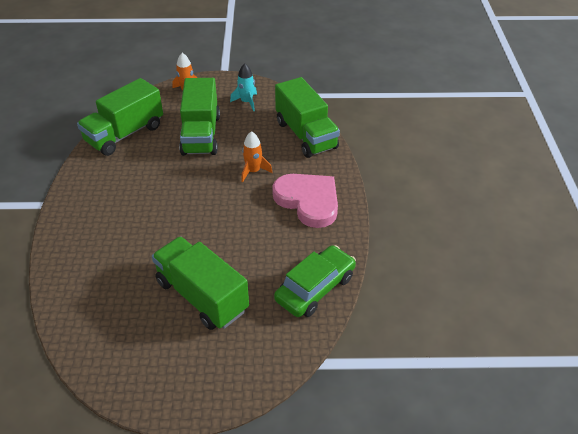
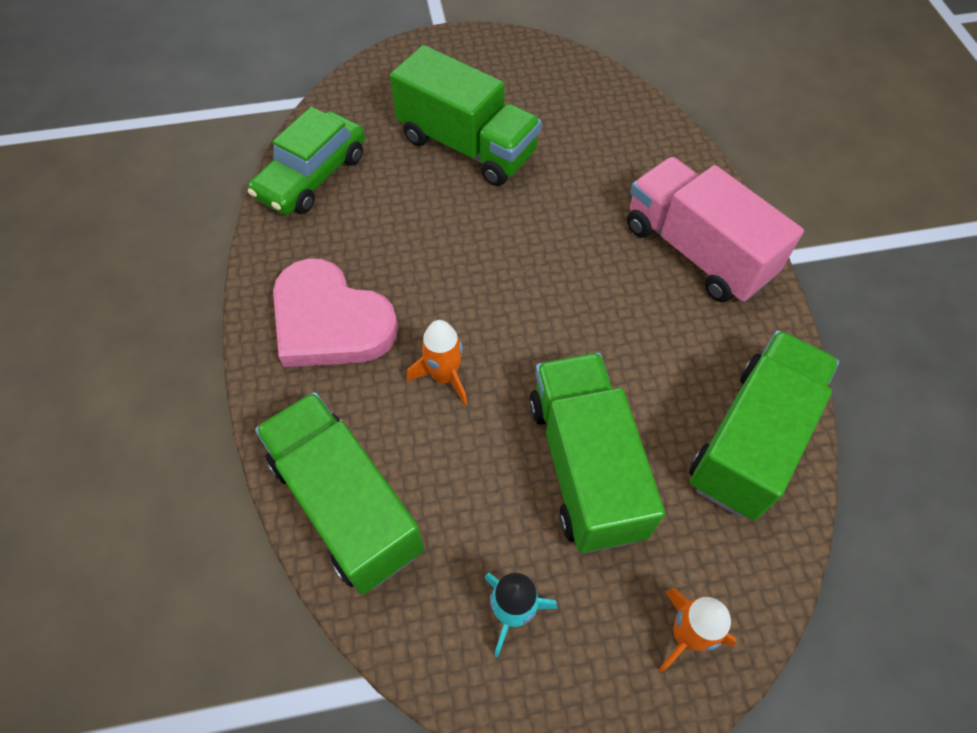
camera: 170 degrees right, 15 degrees up
(93, 209) = (696, 251): none -> pink truck

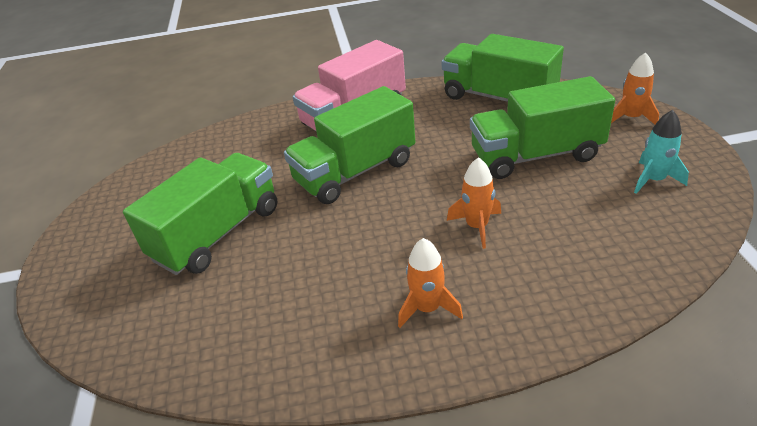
camera: 85 degrees left, 20 degrees down
(312, 176) = (226, 353): green car -> none
(330, 321) = (427, 308): pink heart -> orange rocket
(346, 505) = (612, 272): green truck -> green truck (355, 172)

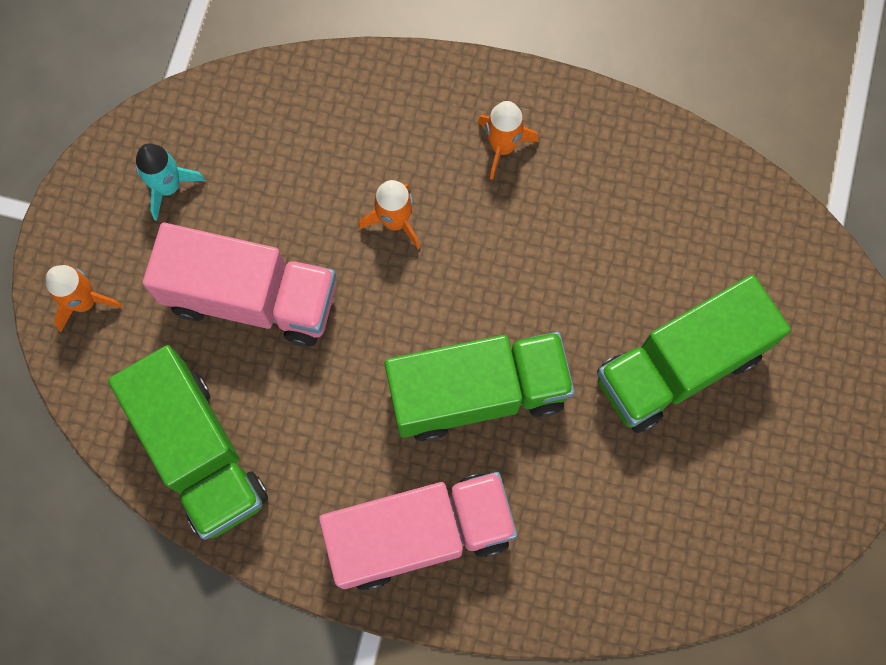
camera: 160 degrees left, 35 degrees up
(536, 155) = (251, 298): green truck -> pink truck

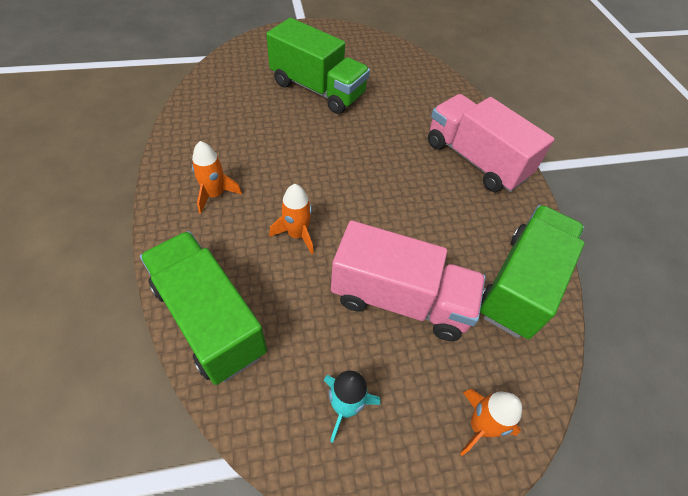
camera: 120 degrees left, 20 degrees down
(251, 298) = (400, 299): pink truck -> pink truck turned 120 degrees clockwise
(477, 393) = (383, 159): green truck -> green truck (209, 319)

